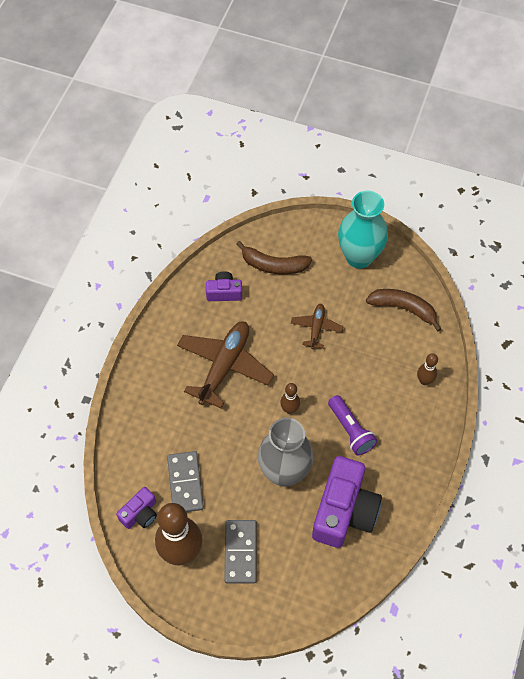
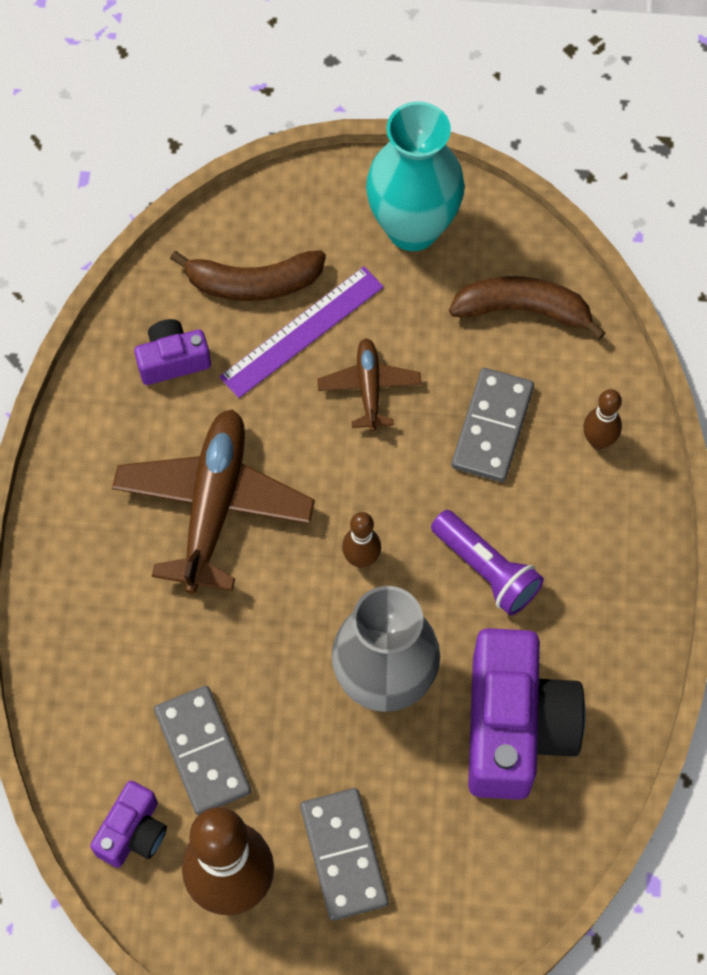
camera: 15 degrees left, 5 degrees up
(291, 293) = (302, 331): none -> purple ruler
(372, 361) = (492, 427): none -> grey domino

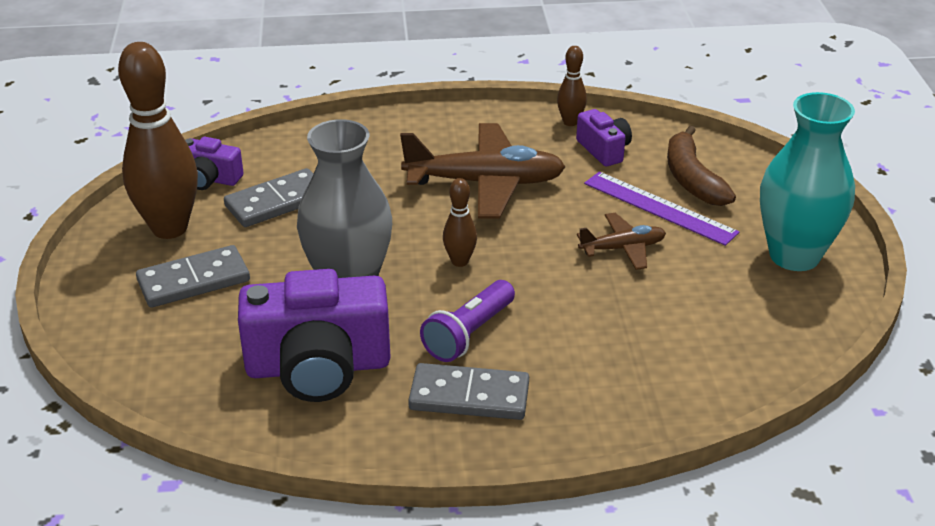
camera: 80 degrees right, 30 degrees down
(492, 427) = (614, 324): grey domino -> grey domino (469, 396)
(523, 310) = (746, 331): brown banana -> none
(598, 440) = (628, 395): brown bowling pin -> brown bowling pin (570, 122)

